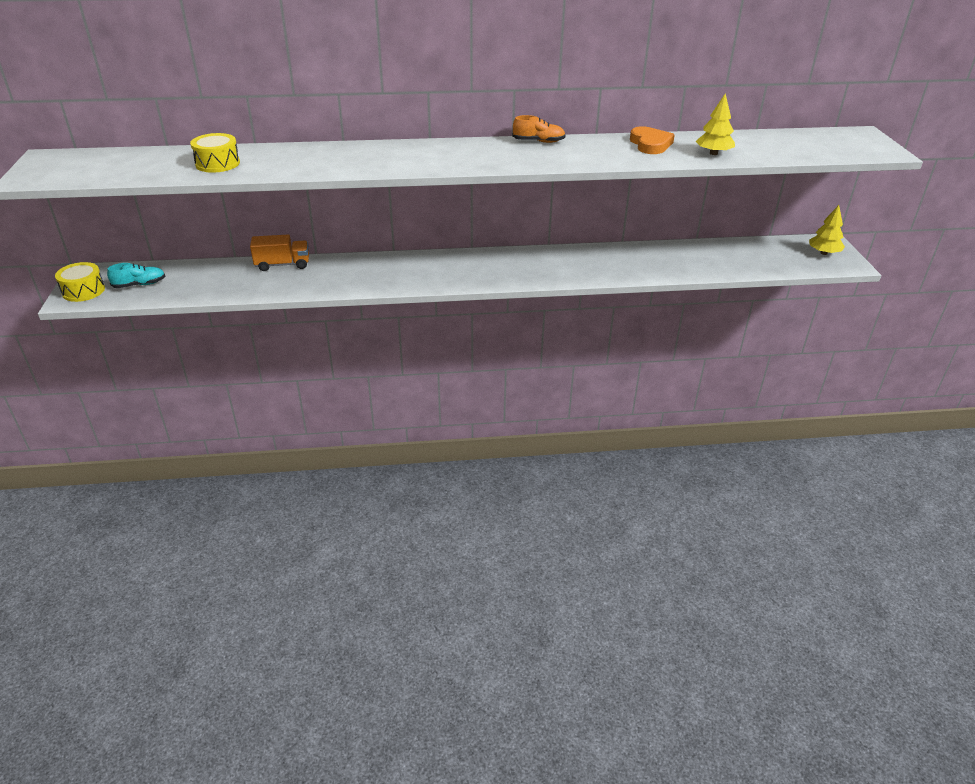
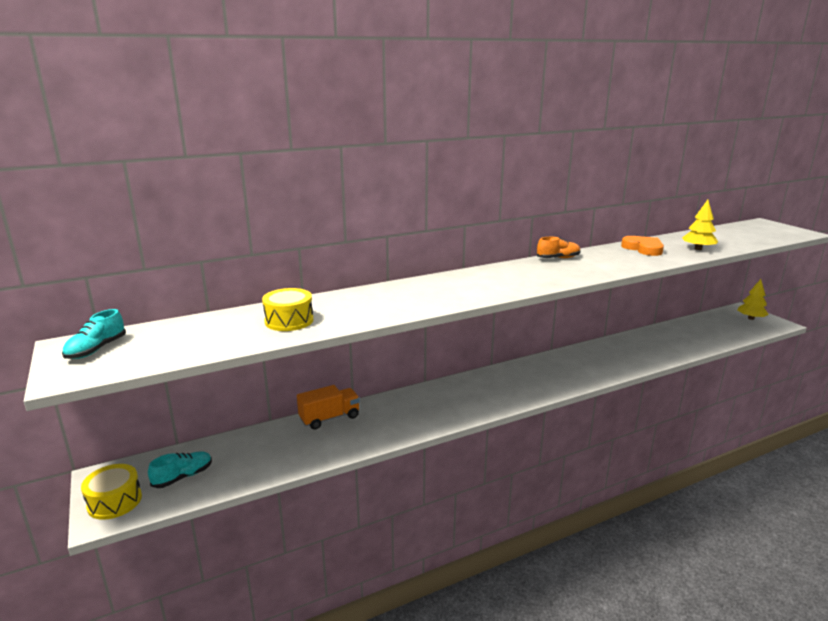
camera: 20 degrees left, 15 degrees down
(60, 163) = (96, 349): none -> turquoise shoe

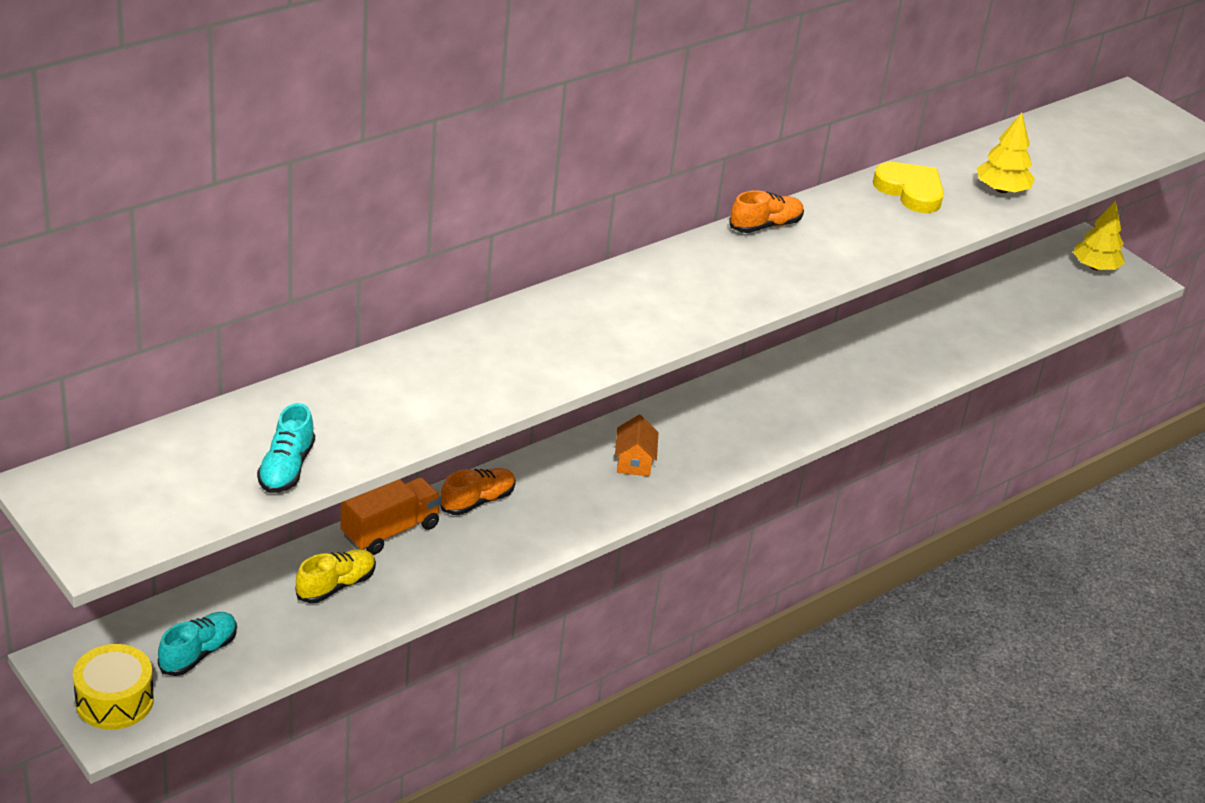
camera: 15 degrees left, 15 degrees up
(96, 349) = (101, 493): turquoise shoe -> turquoise shoe (286, 468)
(285, 444) = (336, 586): none -> yellow shoe
(289, 321) = (365, 413): yellow drum -> none
(386, 406) = (477, 501): none -> orange shoe
(483, 391) = (634, 462): none -> orange house
(643, 248) = (910, 191): orange heart -> yellow heart

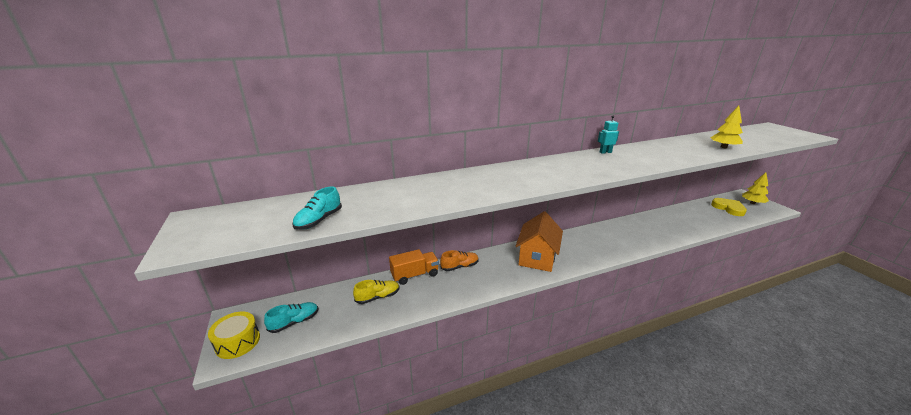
camera: 20 degrees right, 10 degrees down
(634, 462) = (537, 257): orange house -> orange house, size x2.07
(765, 226) = (605, 152): orange shoe -> turquoise robot
(910, 191) = (676, 146): yellow heart -> yellow heart (728, 208)

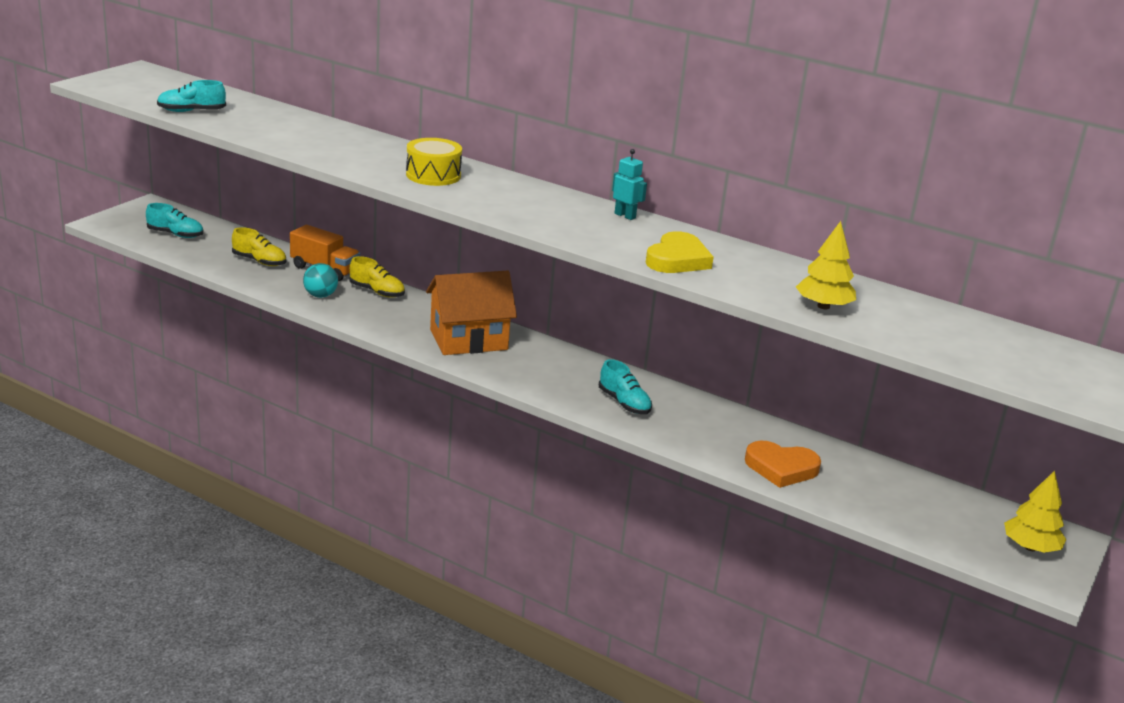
camera: 50 degrees right, 0 degrees up
(238, 342) = (125, 220): yellow drum -> yellow drum (433, 175)
(447, 289) = (320, 295): none -> turquoise ball
(459, 266) = (377, 292): orange shoe -> yellow shoe
(624, 239) = (624, 403): none -> turquoise shoe
(691, 225) = (781, 468): none -> orange heart
(728, 208) = (942, 514): yellow heart -> yellow heart (677, 259)

